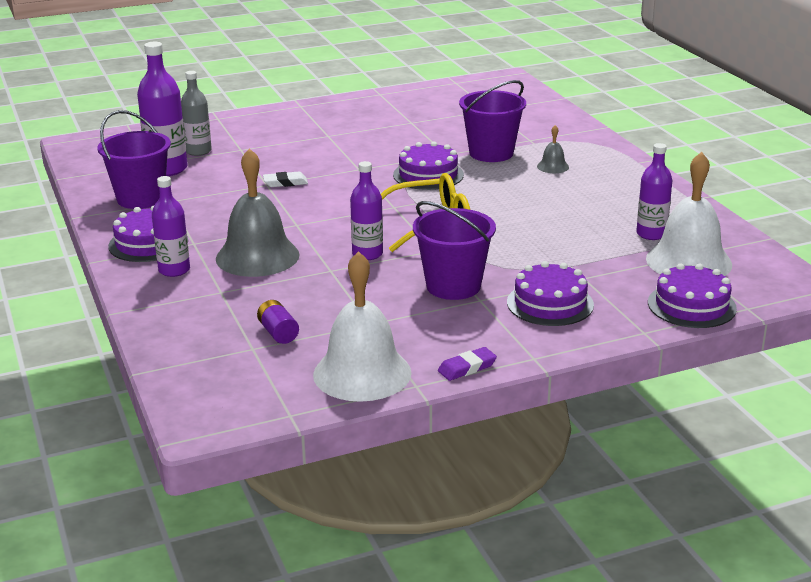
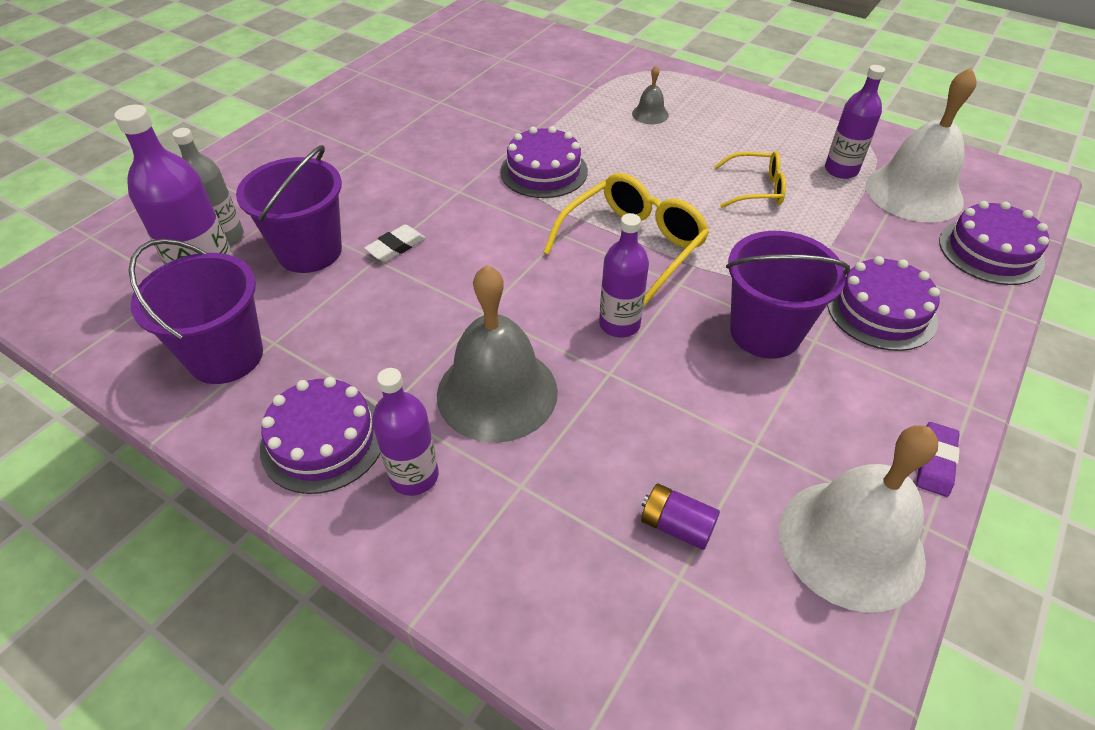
camera: 35 degrees left, 20 degrees up
(491, 153) = (571, 117): purple bucket -> purple bucket (310, 251)
(565, 225) = (756, 189): none -> yellow glasses

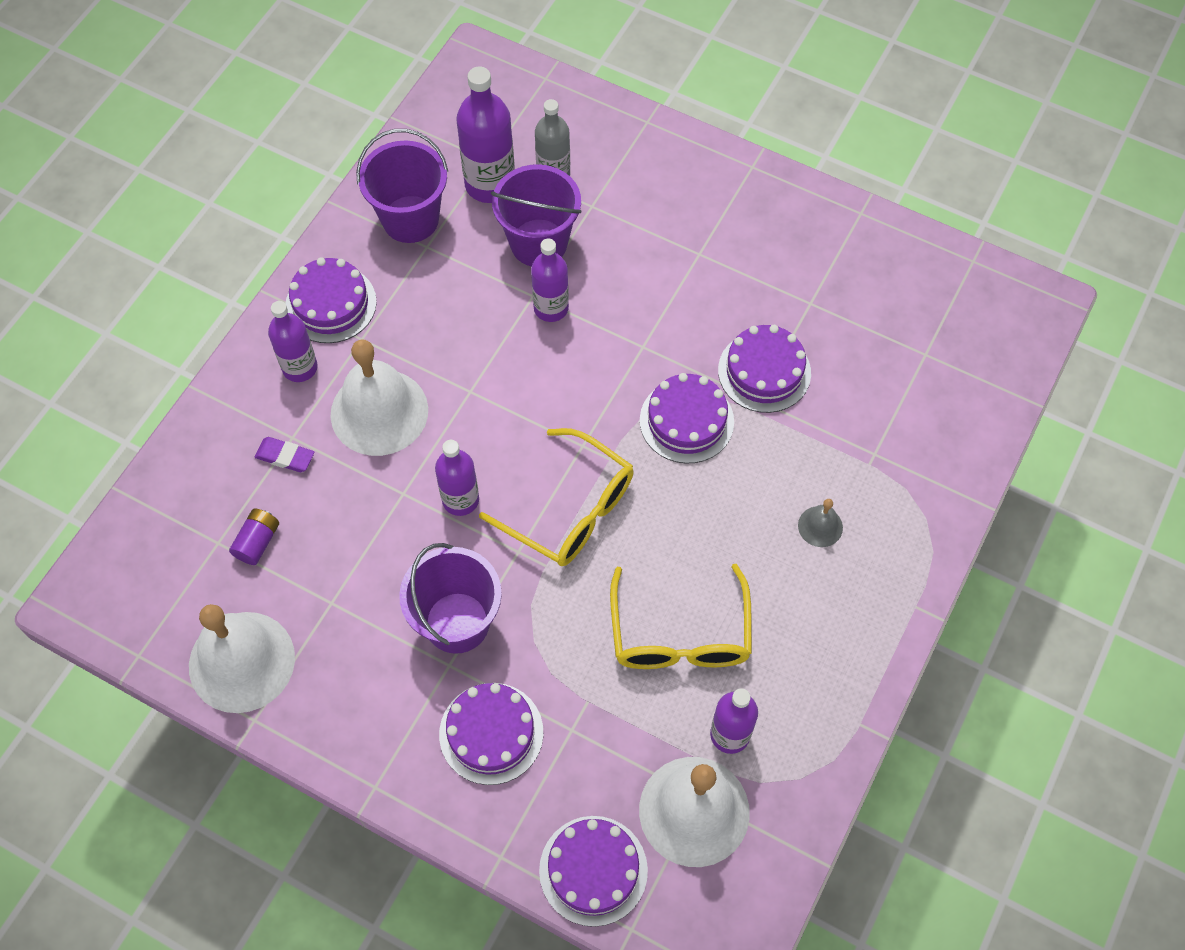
camera: 85 degrees right, 15 degrees up
(396, 247) = (551, 308): white eraser -> purple bottle
(497, 392) = (379, 412): grey bell -> white bell
(501, 128) = (764, 371): none -> purple cake
(756, 189) = (680, 635): yellow glasses -> yellow glasses, size x1.63
(935, 462) = (314, 741): purple eraser -> purple eraser (285, 456)

